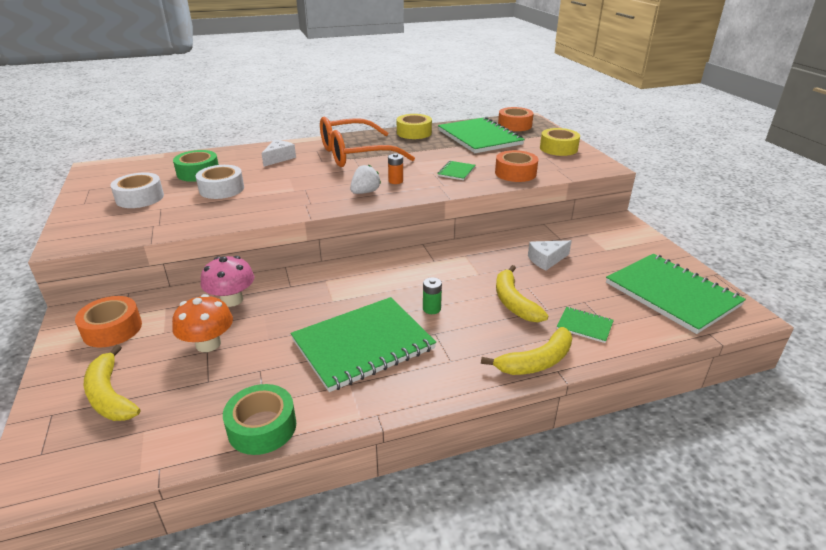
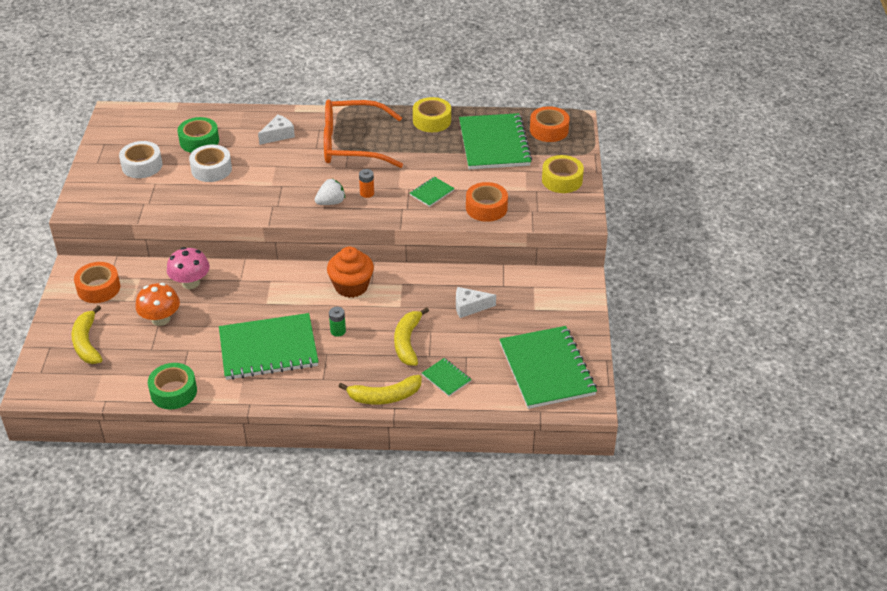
camera: 20 degrees right, 10 degrees up
(416, 267) = (351, 286): none -> orange cupcake

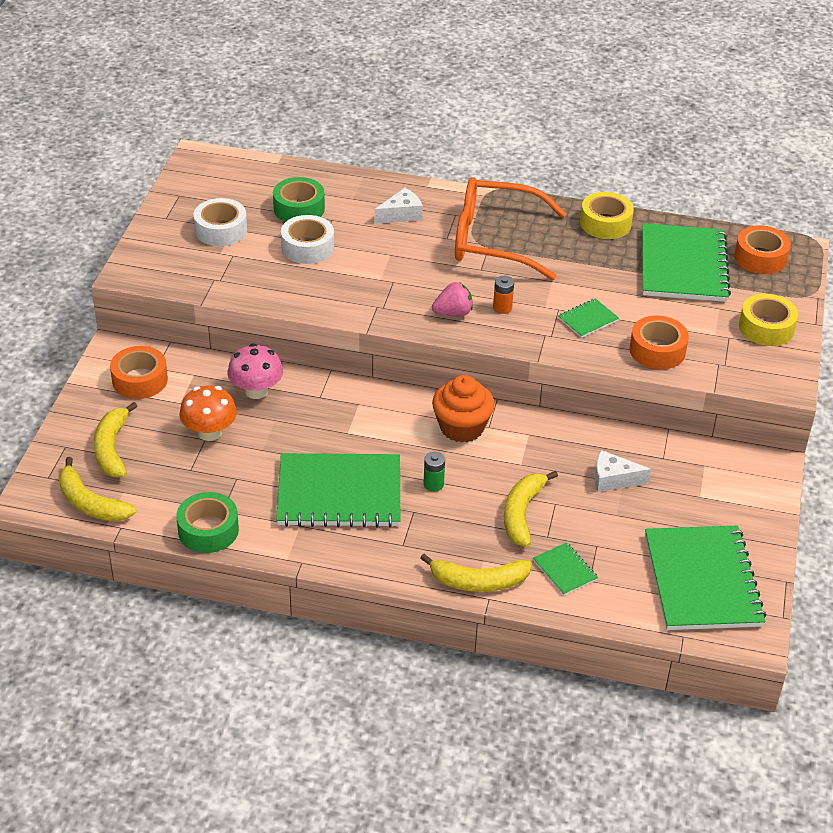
camera: 10 degrees right, 0 degrees up
(78, 386) = (90, 503): none -> yellow banana
(331, 202) = (453, 313): white strawberry -> pink strawberry

